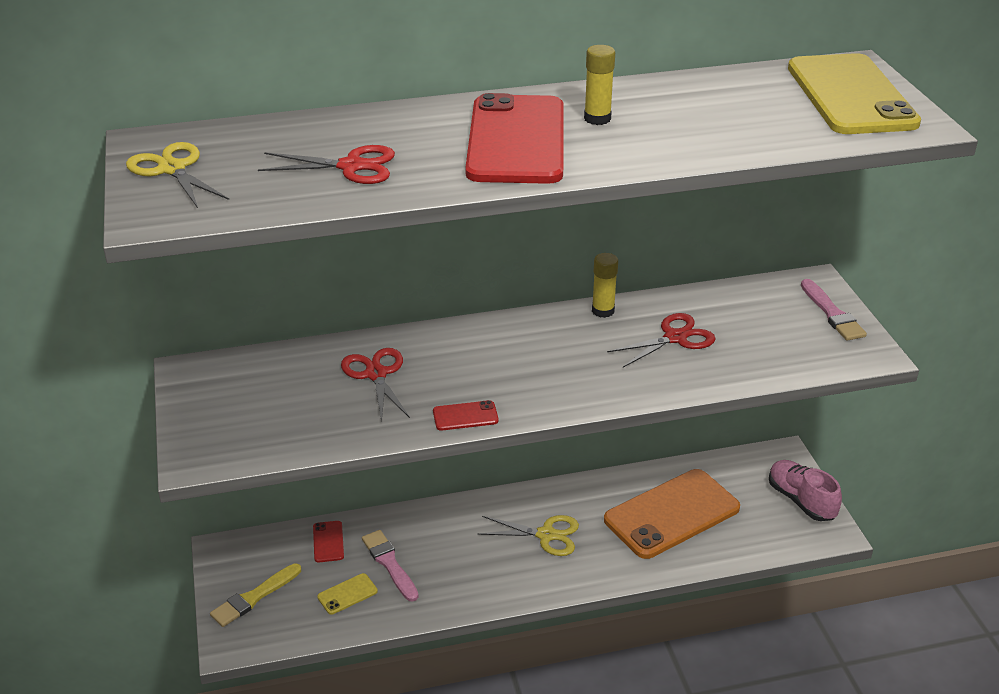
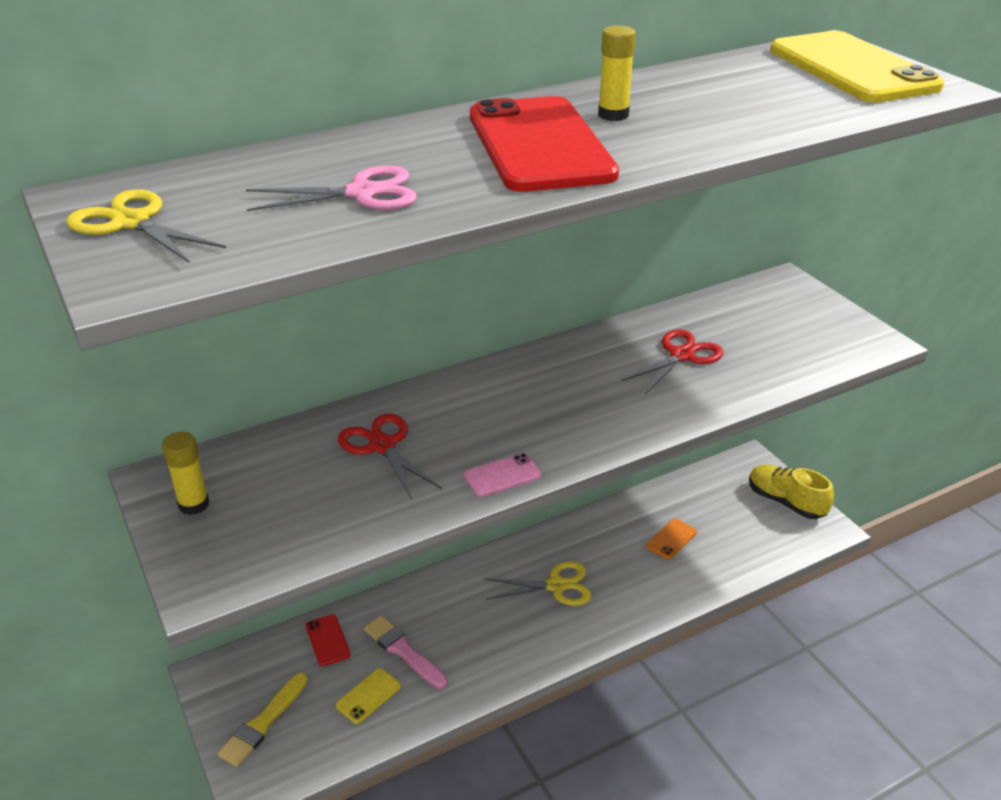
camera: 15 degrees left, 0 degrees up
(351, 166) = (362, 193): red scissors -> pink scissors
(465, 416) = (502, 475): red phone -> pink phone
(603, 311) = (595, 339): yellow glue stick -> yellow glue stick (194, 504)
(672, 514) = (671, 539): orange phone -> orange phone, size x0.40
(801, 500) = (785, 502): pink shoe -> yellow shoe
(832, 313) = (818, 308): pink brush -> none

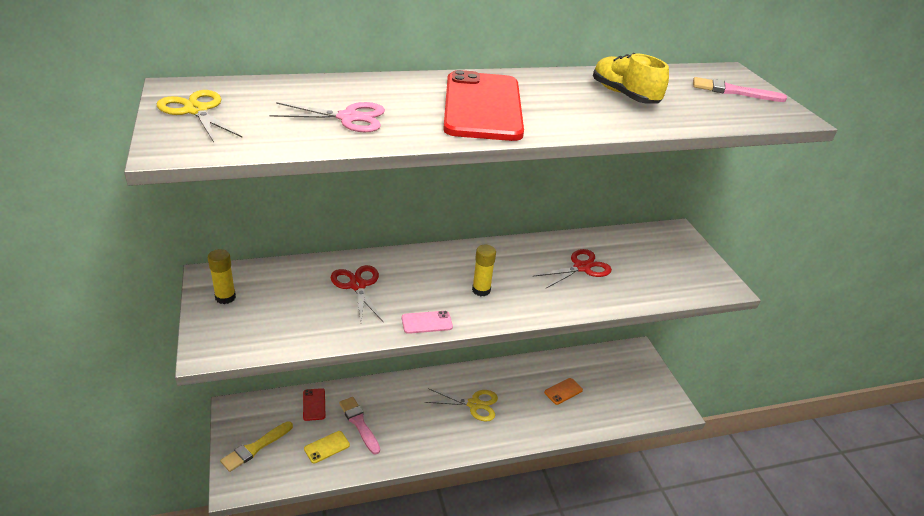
camera: 10 degrees right, 0 degrees up
(613, 115) = (544, 95): yellow glue stick -> yellow glue stick (481, 290)
(785, 502) = (652, 384): yellow shoe -> yellow shoe (624, 95)
(852, 69) = (733, 91): yellow phone -> pink brush

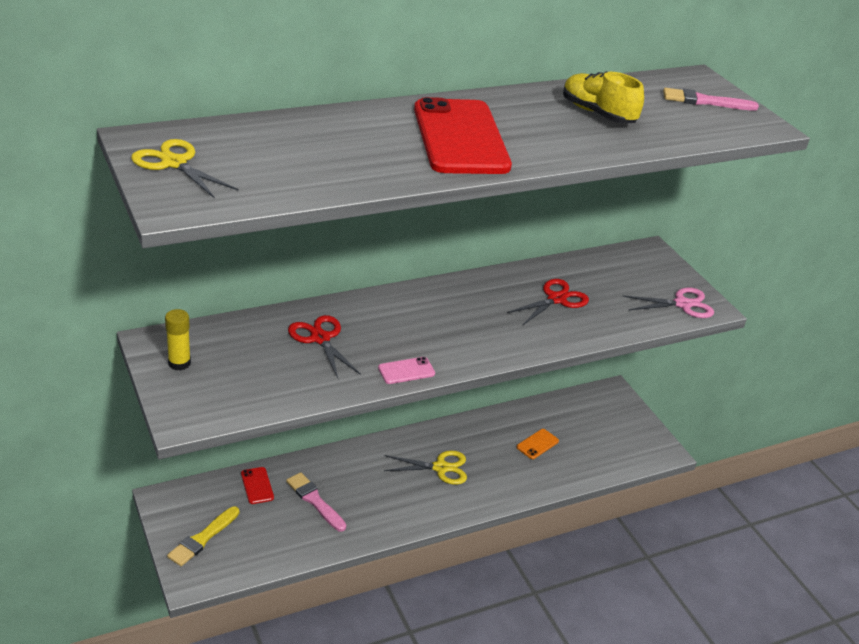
camera: 10 degrees left, 0 degrees up
(327, 447) = (284, 529): yellow phone -> none
(348, 118) = (332, 160): pink scissors -> pink scissors (682, 304)
(481, 290) = (455, 332): yellow glue stick -> none

